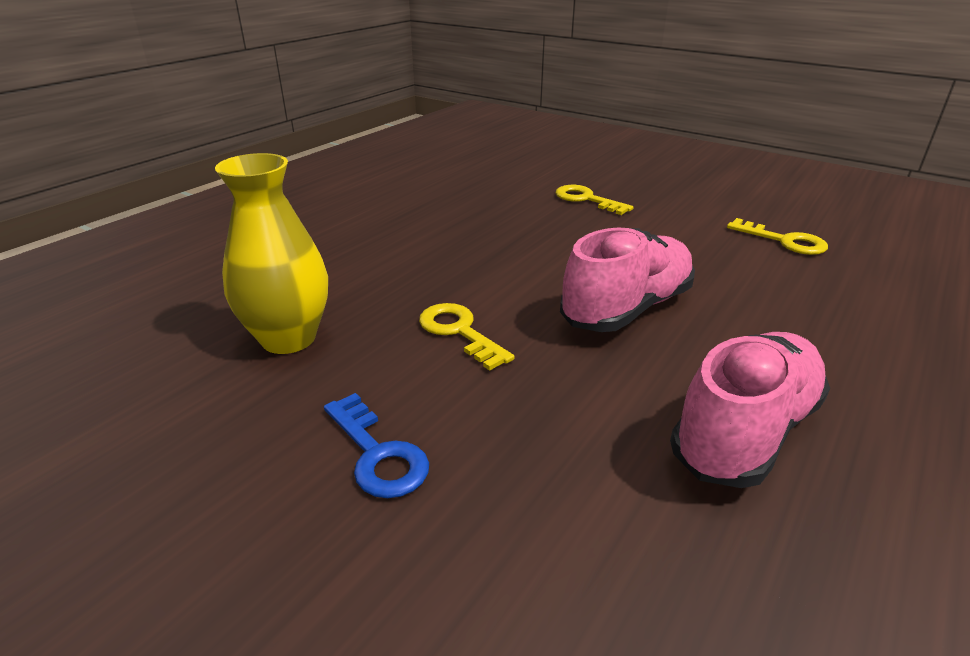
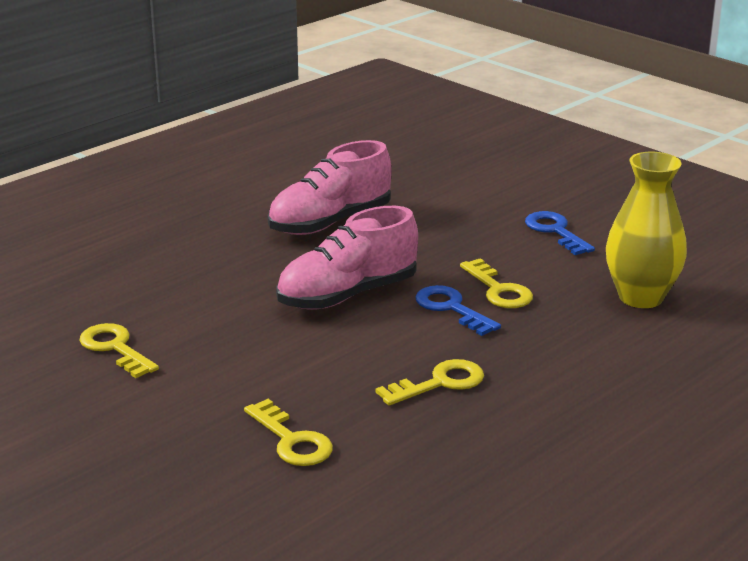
camera: 170 degrees left, 5 degrees down
(498, 238) = (440, 383): none -> yellow key
(508, 303) = (451, 308): none -> blue key

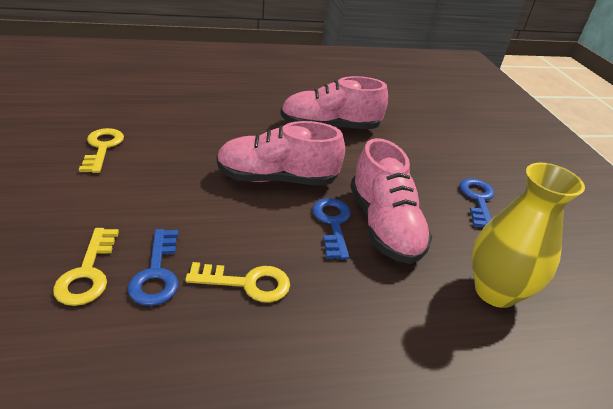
camera: 30 degrees right, 10 degrees up
(353, 413) = (156, 273): none -> blue key
(498, 290) = (384, 226): yellow key -> pink shoe

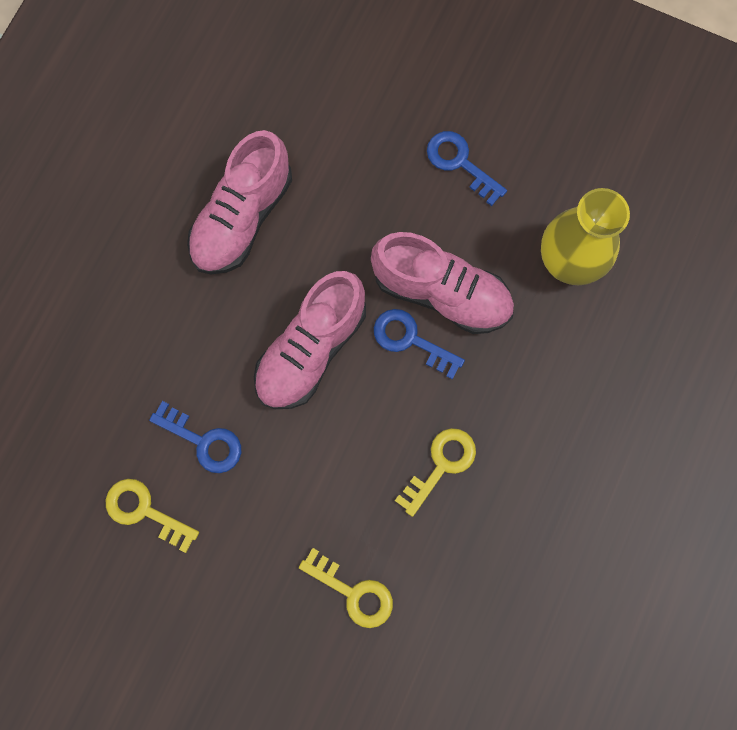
camera: 50 degrees left, 40 degrees up
(156, 273) = (386, 535): blue key -> blue key (203, 441)

